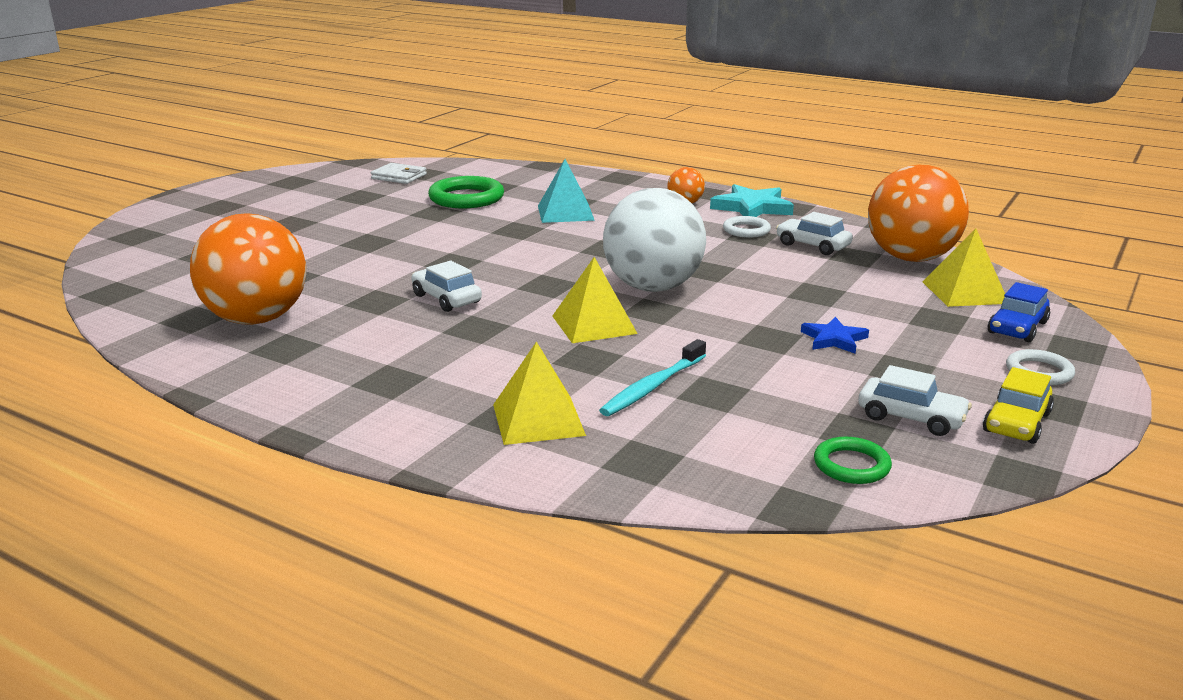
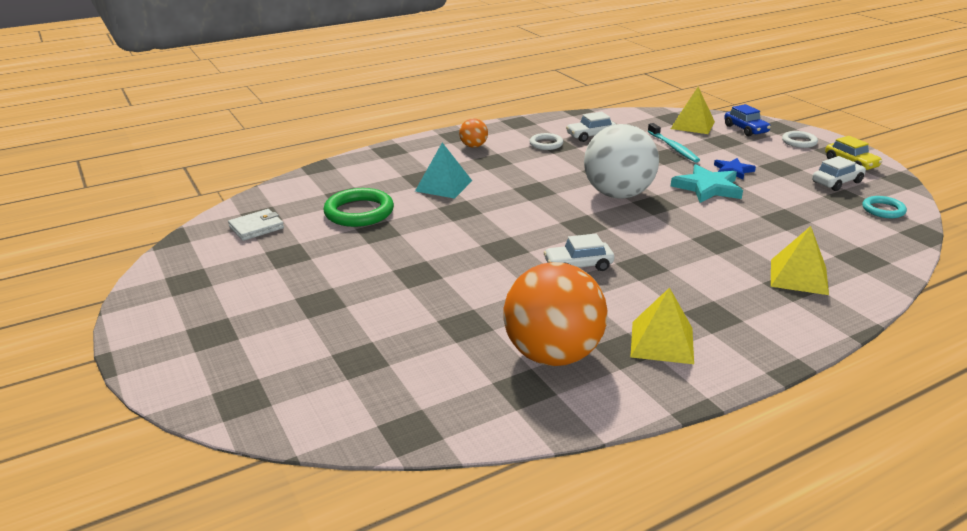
camera: 60 degrees left, 5 degrees up
(594, 324) = (665, 226): yellow pyramid -> yellow pyramid (662, 342)
(653, 386) = (769, 232): turquoise toothbrush -> turquoise toothbrush (673, 147)
(752, 207) = (506, 131): turquoise star -> turquoise star (707, 188)
(851, 465) = (883, 210): green ring -> turquoise ring
(911, 258) = (634, 120): orange ball -> none

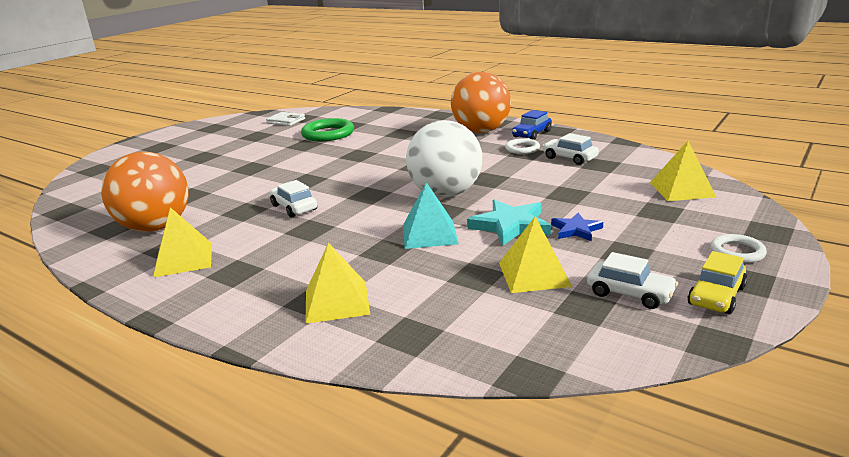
camera: 65 degrees right, 5 degrees down
(443, 186) = (394, 141): turquoise pyramid -> turquoise pyramid (429, 234)
(473, 146) = (481, 131): orange ball -> orange ball, size x2.22
(673, 147) = (596, 193): turquoise toothbrush -> none
(745, 129) = (721, 216): blue car -> blue car (532, 134)
(794, 200) = (534, 274): none -> yellow pyramid
(883, 210) = (576, 336): turquoise ring -> none

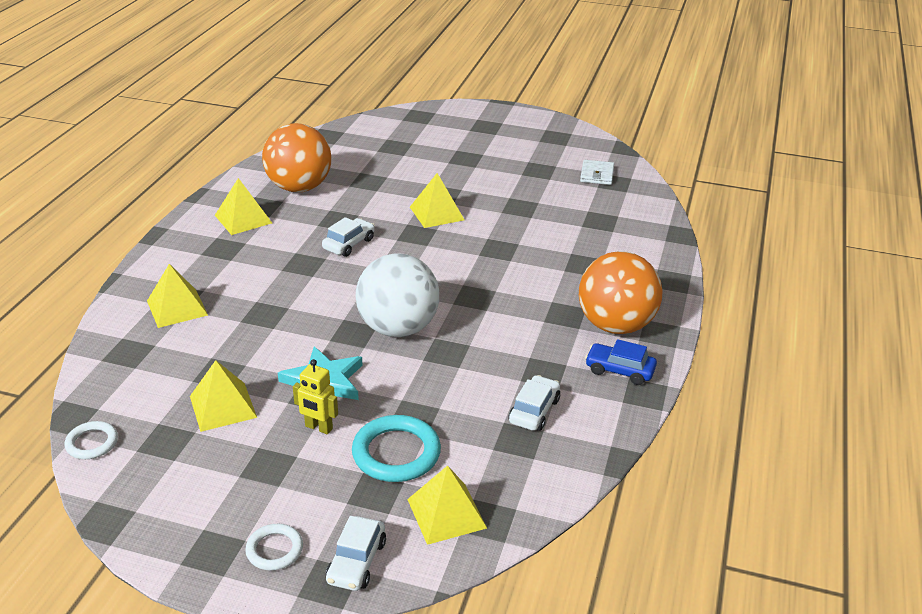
camera: 70 degrees right, 10 degrees up
(280, 171) = (436, 213): none -> yellow pyramid
(328, 134) = (561, 213): green ring -> none
(429, 234) = (299, 333): turquoise pyramid -> none
(522, 149) = (557, 367): white ring -> white ring (92, 443)
(576, 230) = (318, 428): blue star -> yellow robot
(613, 202) = (396, 453): none -> turquoise ring
(630, 293) = (187, 468): white car -> white car (356, 562)
(716, 296) = (182, 526): yellow car -> none

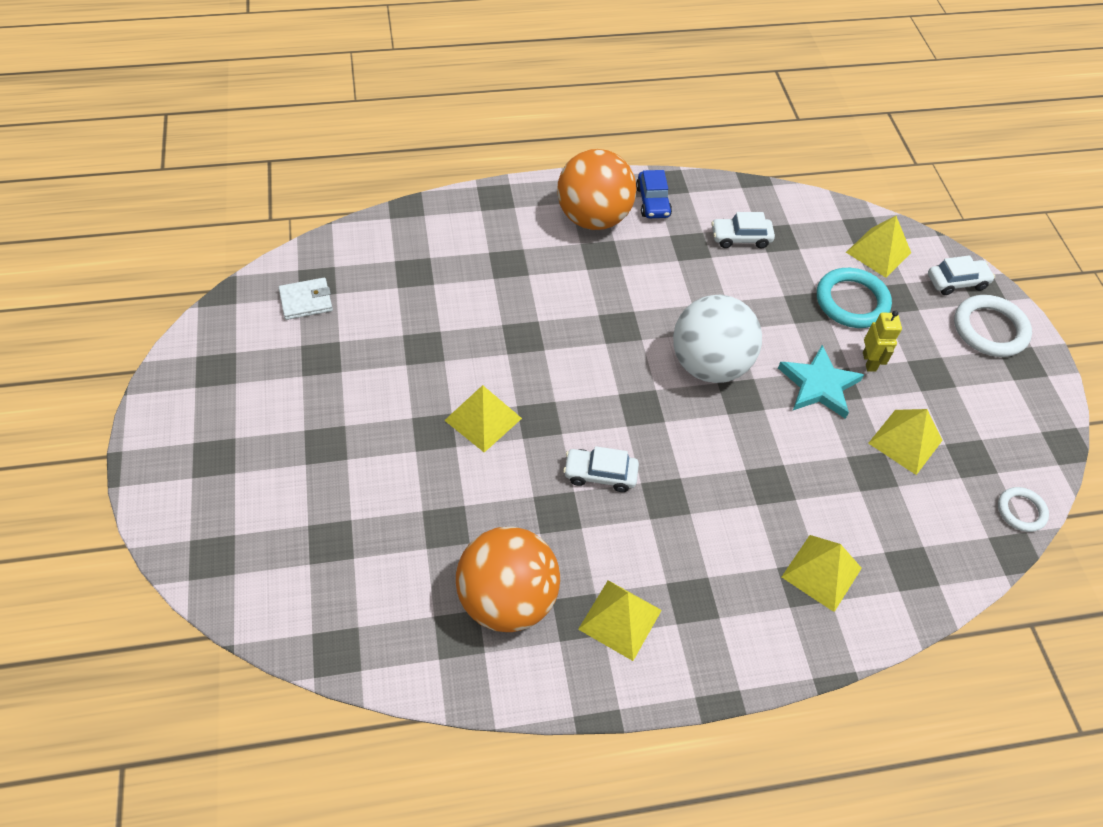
camera: 120 degrees left, 20 degrees up
(274, 550) = (989, 329): white ring -> white ring, size x1.73

